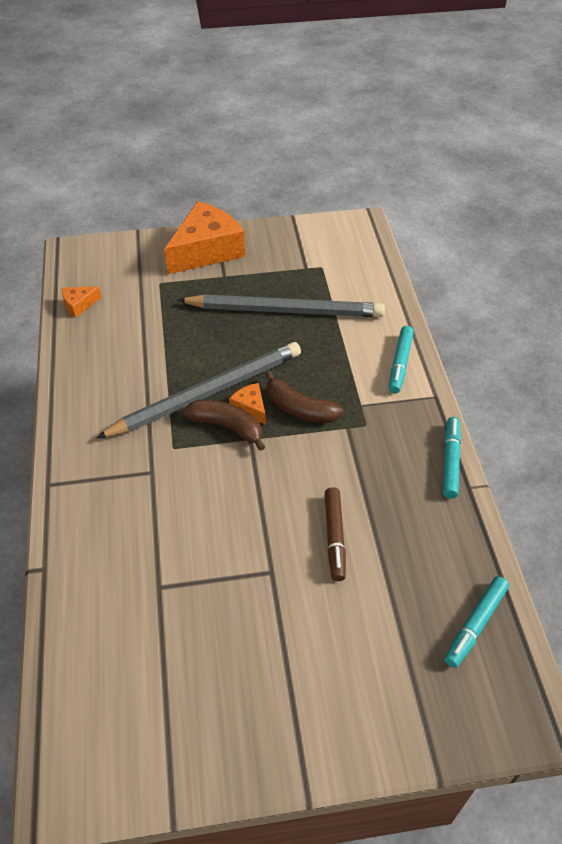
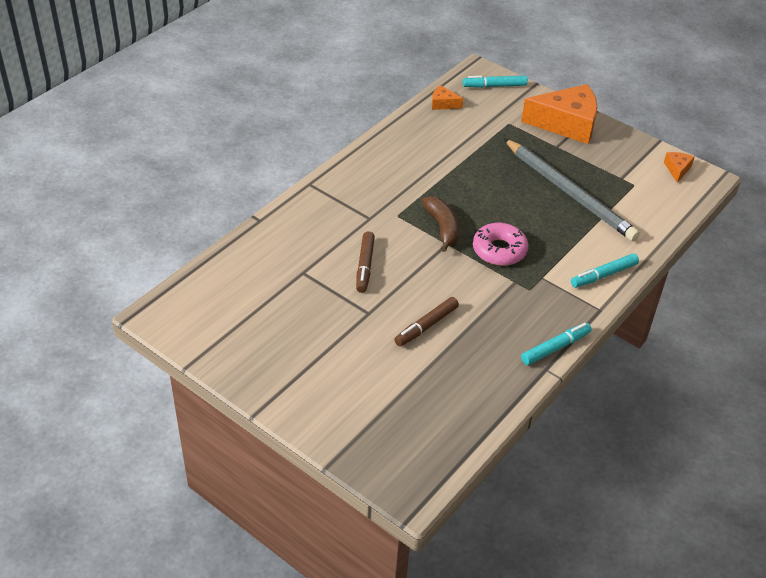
camera: 45 degrees right, 5 degrees down
(207, 393) = (455, 202): grey pencil -> none
(208, 526) = (365, 266): none -> brown marker
(250, 408) = (470, 228): orange cheese -> orange cheese (677, 169)
(299, 408) = (499, 250): brown banana -> pink donut
(475, 624) = (445, 429): turquoise marker -> turquoise marker (494, 86)

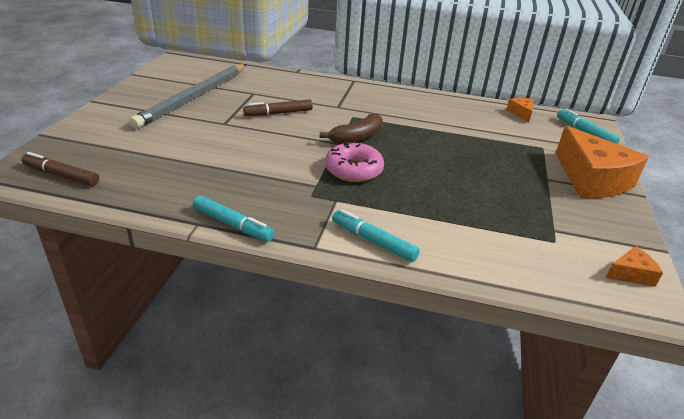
camera: 65 degrees right, 10 degrees down
(426, 326) = (223, 149): brown marker -> brown marker (61, 175)
(569, 192) = (485, 197): grey pencil -> grey pencil (194, 97)

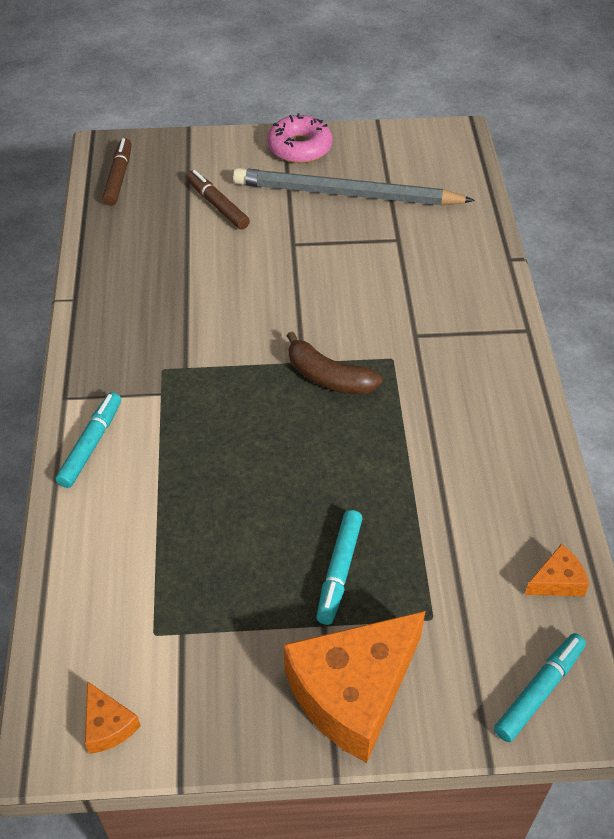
camera: 75 degrees right, 15 degrees up
(233, 224) = (81, 324): turquoise marker -> turquoise marker (339, 571)
(278, 113) = (352, 282): brown marker -> brown marker (217, 205)
(353, 170) = (238, 393): pink donut -> pink donut (299, 147)

